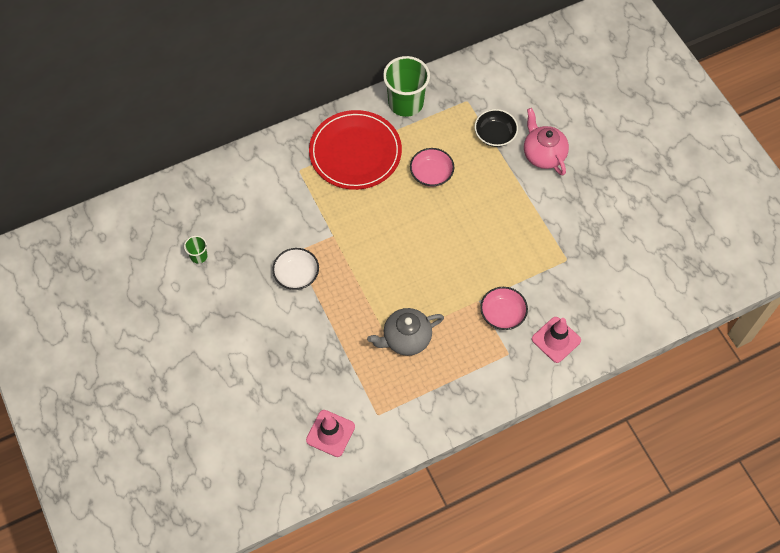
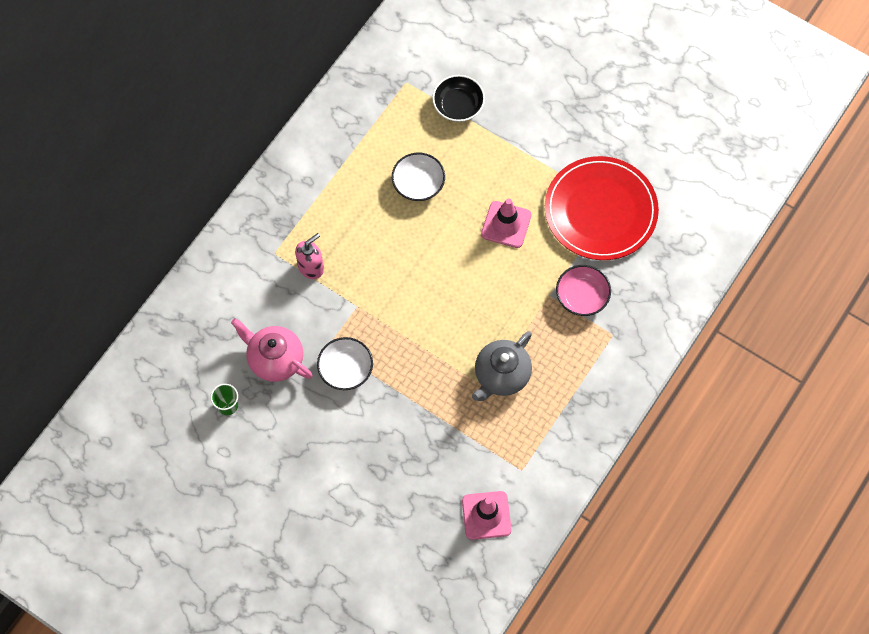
camera: 30 degrees left, 5 degrees up
(318, 193) = (311, 267): none -> pink soap dispenser
(355, 152) = (323, 201): red plate -> red plate (600, 210)
(405, 103) = (342, 118): green cup -> none
(431, 174) = (418, 183): pink bowl -> white bowl
(543, 154) = (521, 102): pink teapot -> pink teapot (275, 359)
(556, 340) = (650, 294): pink traffic cone -> pink traffic cone (506, 224)

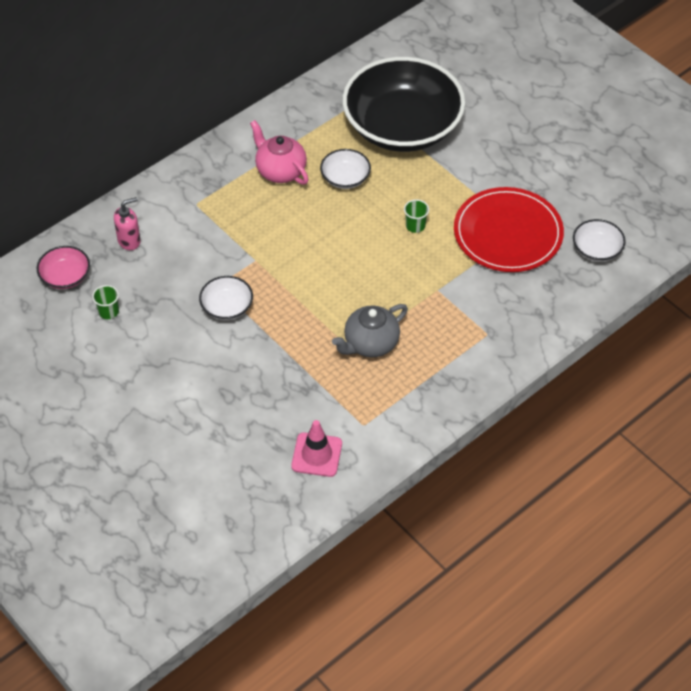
camera: 15 degrees right, 15 degrees down
(275, 359) = (165, 285): pink teapot -> pink teapot (280, 171)
(311, 267) = (224, 221): pink soap dispenser -> pink soap dispenser (129, 241)
(458, 105) = (402, 127): black bowl -> black bowl, size x2.46
(506, 224) = (415, 226): pink traffic cone -> green cup
(582, 296) = (468, 297): pink bowl -> pink bowl (65, 276)
(693, 208) = (597, 249): none -> white bowl

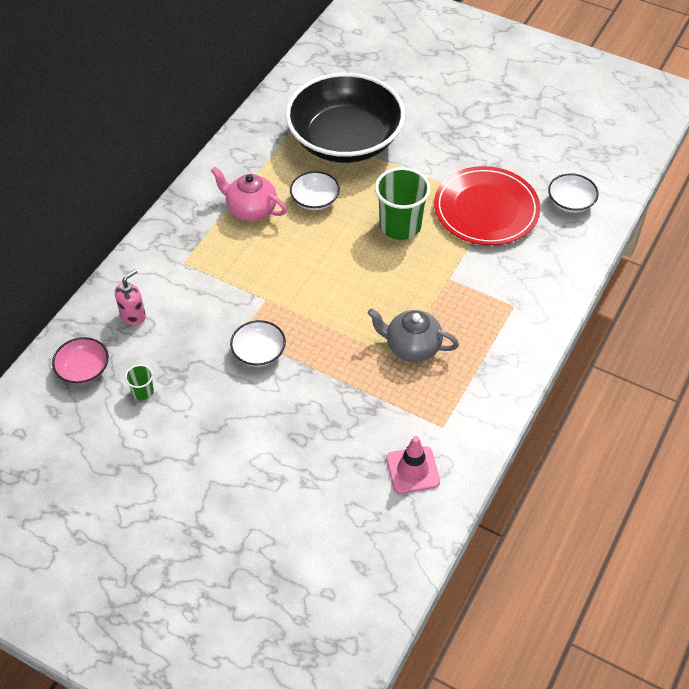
camera: 20 degrees left, 0 degrees up
(370, 344) = (411, 347): grey teapot -> grey teapot turned 75 degrees clockwise
(415, 226) = (400, 225): green cup -> green cup, size x2.17

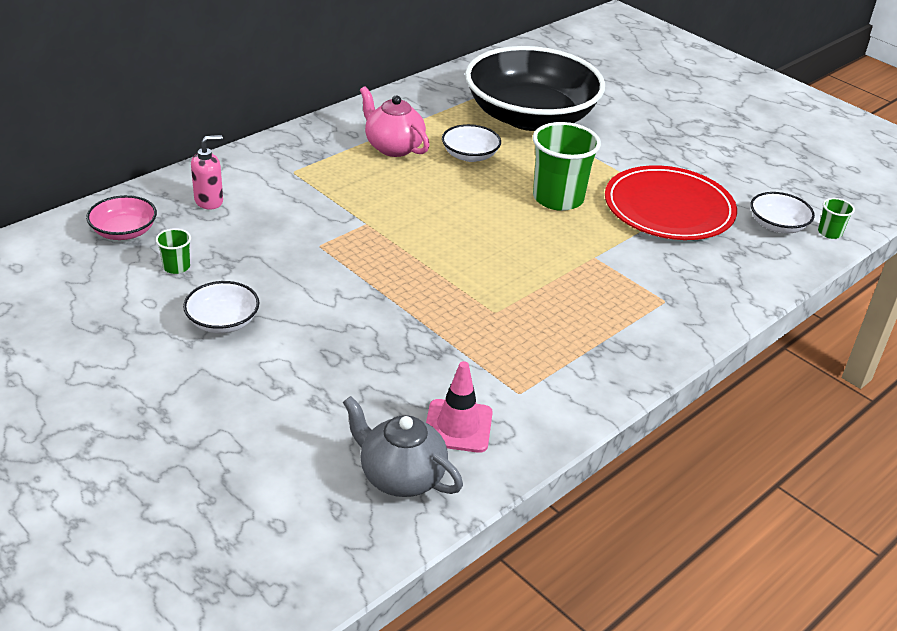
camera: 15 degrees right, 15 degrees down
(259, 352) = (331, 266): white bowl -> white bowl (223, 321)
(411, 347) = (517, 307): grey teapot -> grey teapot (400, 476)
(610, 197) = (829, 233): none -> green cup

